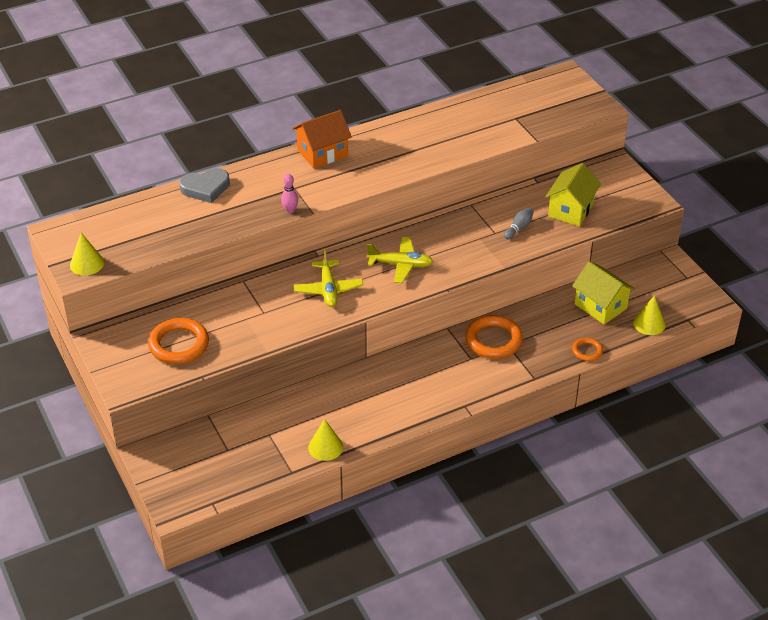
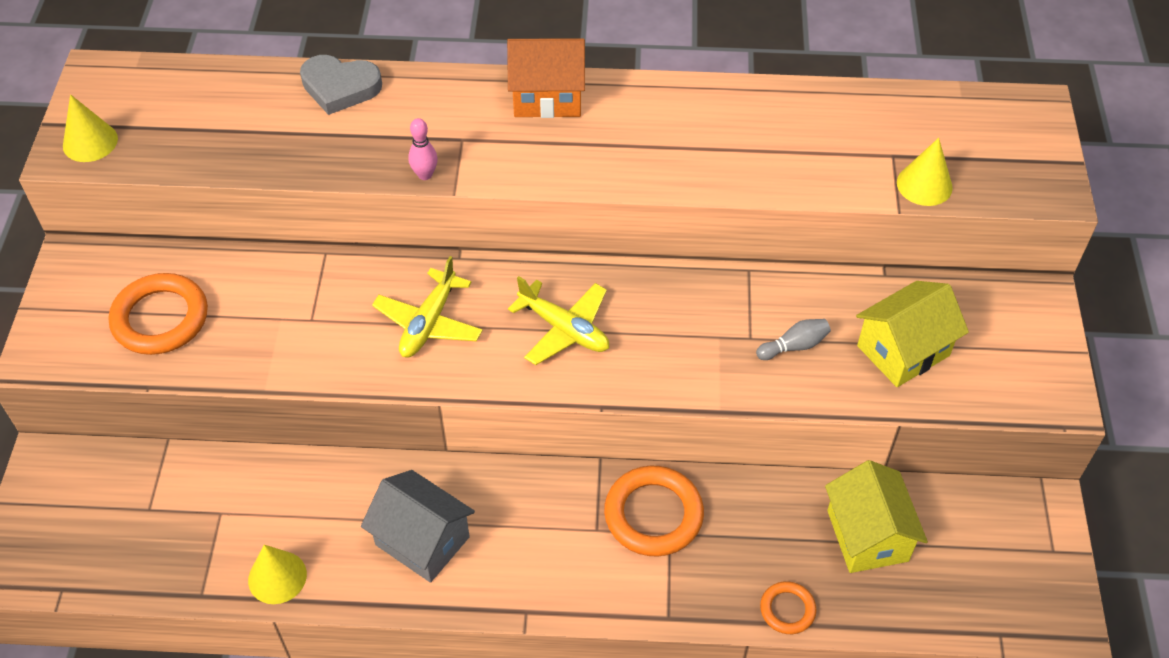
camera: 30 degrees right, 10 degrees up
(387, 400) = (422, 541): none -> grey house
(649, 323) = (927, 609): yellow cone -> yellow cone (924, 185)

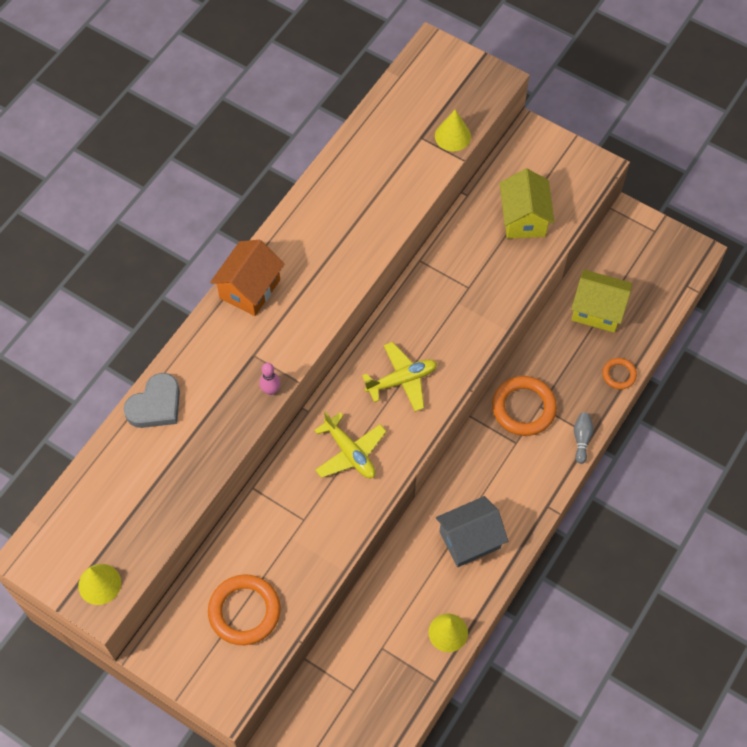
camera: 60 degrees left, 10 degrees up
(794, 346) = (488, 269): grey bowling pin -> grey bowling pin (581, 439)

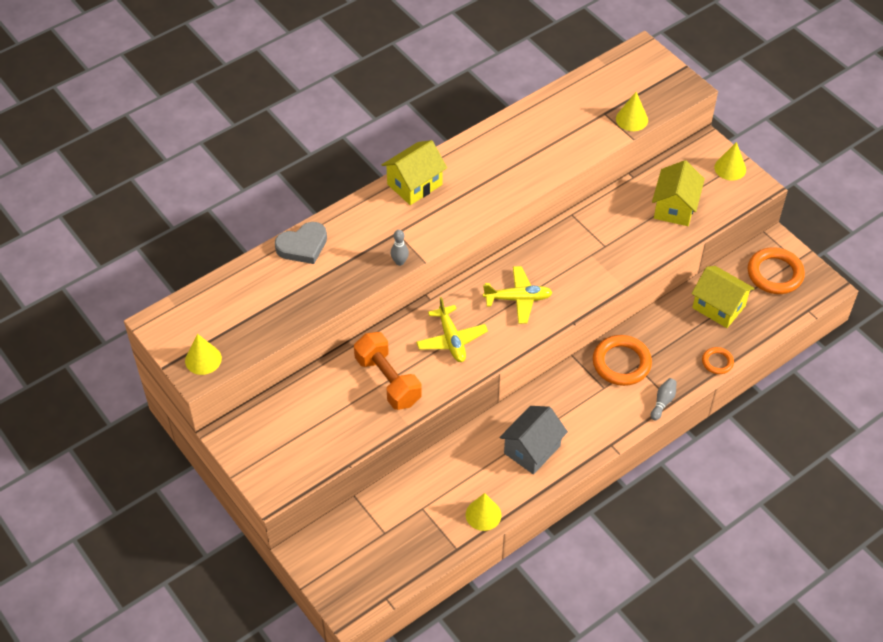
camera: 20 degrees right, 10 degrees down
(244, 611) = (314, 430): orange ring -> orange ring (775, 274)
(250, 289) = (414, 184): orange house -> yellow house
(271, 390) = (400, 262): pink bowling pin -> grey bowling pin
(301, 525) = (388, 380): none -> orange dumbbell
(469, 539) = (532, 449): grey house -> grey house turned 45 degrees counterclockwise
(563, 154) = (730, 168): none -> yellow cone

